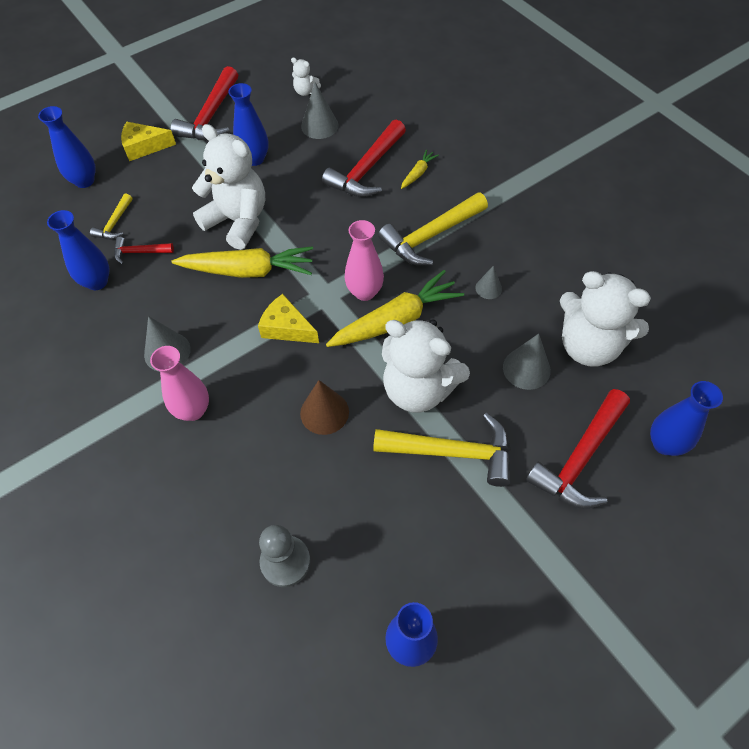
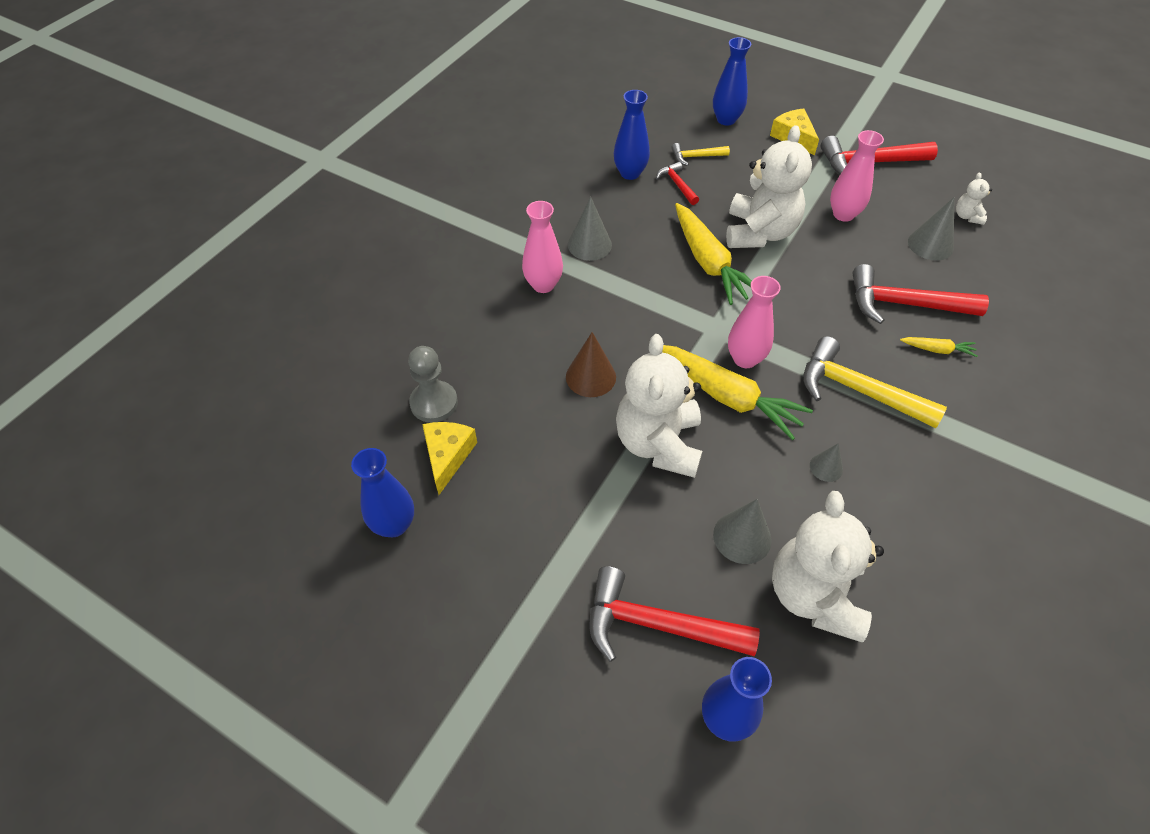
camera: 65 degrees right, 5 degrees down
(254, 159) = (843, 214): blue vase -> pink vase
(287, 328) = (664, 314): yellow cheese -> yellow cheese (448, 456)
(452, 452) = (602, 497): yellow hammer -> none

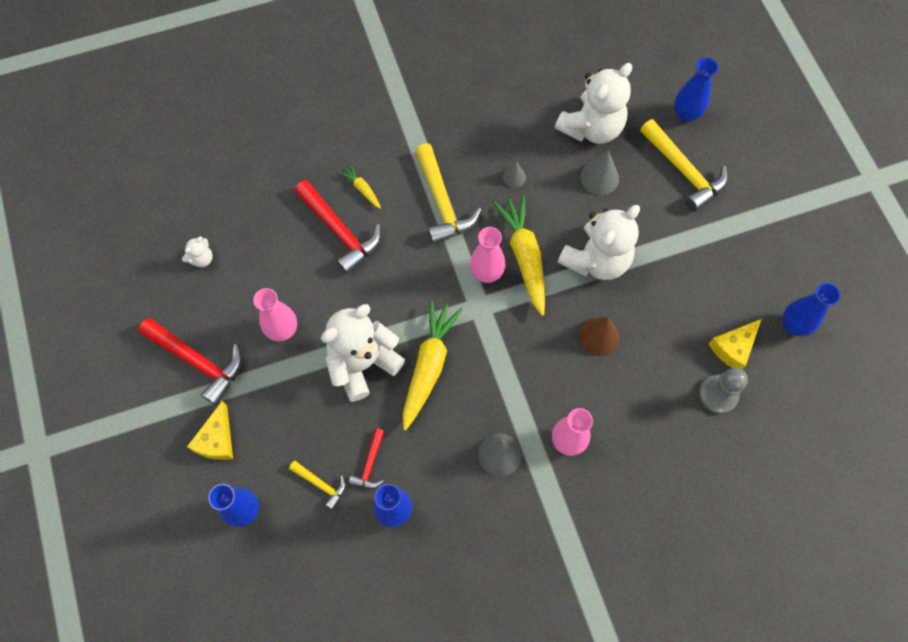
camera: 140 degrees left, 15 degrees up
(657, 625) = (683, 171): red hammer -> yellow hammer
(930, 245) = (260, 258): grey cone -> none

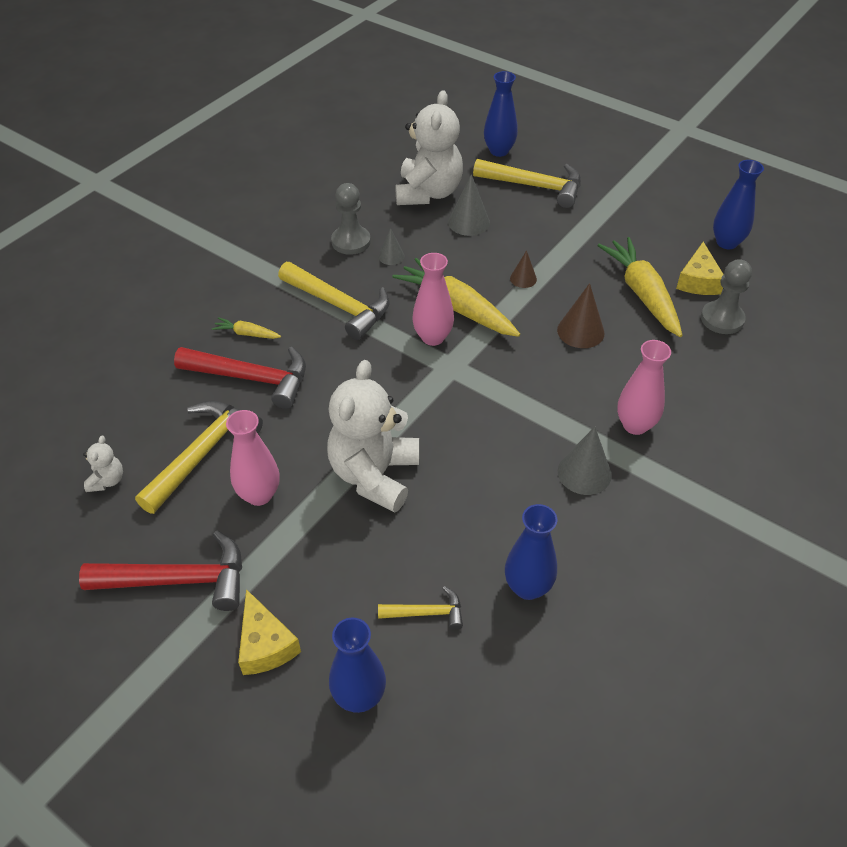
camera: 35 degrees left, 20 degrees down
(269, 275) = (202, 453): none -> yellow hammer
(370, 464) = (463, 560): red hammer -> none
(429, 365) = (445, 439): yellow carrot -> yellow carrot (642, 293)
(495, 144) = (351, 241): none -> grey pawn
(596, 260) = (523, 279): white teddy bear -> brown cone

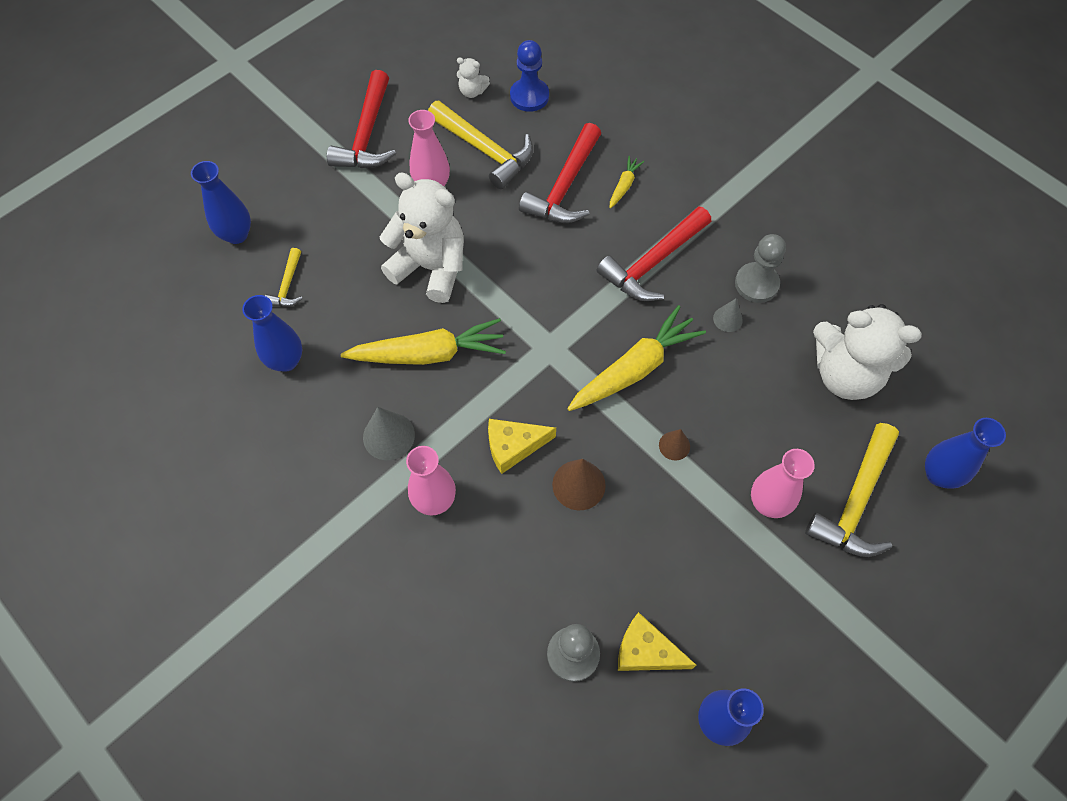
camera: 100 degrees right, 15 degrees up
(118, 425) = (529, 96): none -> blue pawn
(265, 644) = (297, 183): yellow cheese -> yellow cheese (513, 446)
(339, 306) = (653, 263): yellow hammer -> red hammer
(433, 337) = (593, 339): pink vase -> pink vase (768, 503)
(469, 222) = (784, 408): grey cone -> none
(642, 293) = (631, 572): yellow carrot -> yellow carrot (429, 353)

